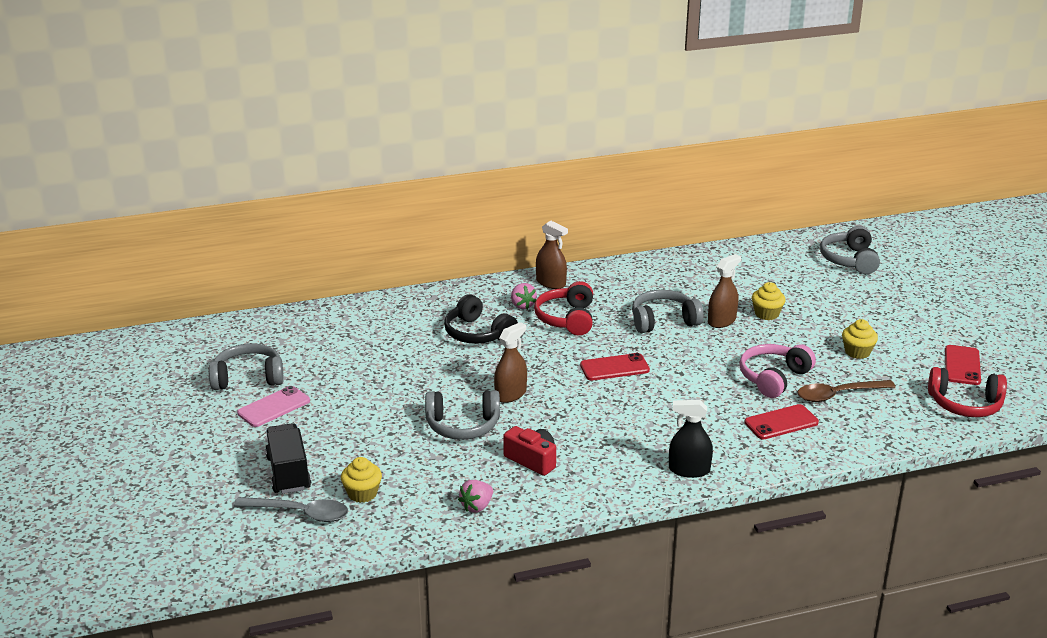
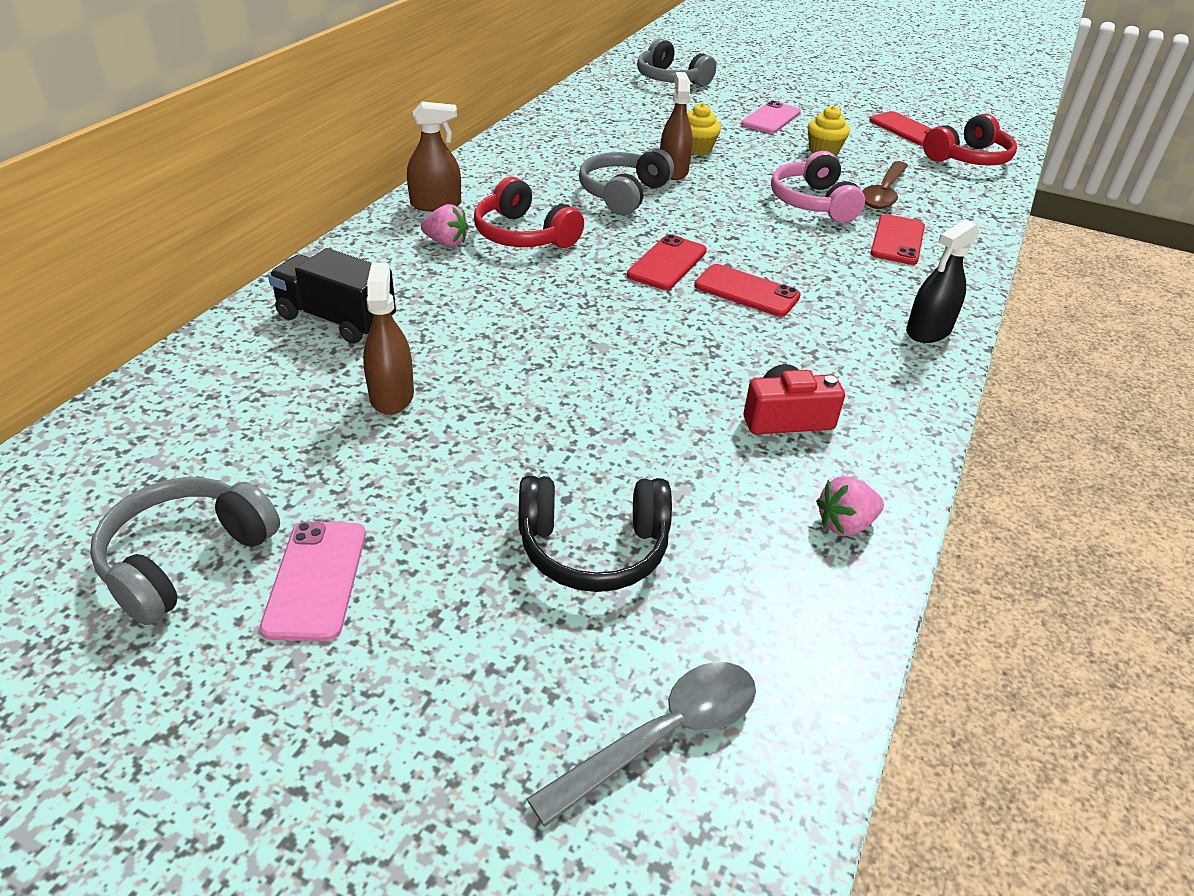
camera: 50 degrees left, 10 degrees up
(288, 473) = (527, 678): black truck -> black truck (336, 320)
(362, 493) = (689, 621): yellow cupcake -> none
(463, 426) = (637, 427): grey headphones -> none
(477, 334) = (450, 300): black headphones -> black headphones (593, 548)
(477, 506) = (845, 524): pink strawberry -> pink strawberry turned 75 degrees clockwise
(510, 394) = (618, 353): brown spray bottle -> brown spray bottle (391, 395)
(629, 401) = (746, 291): none -> red phone
(866, 316) = (771, 118): none -> pink phone

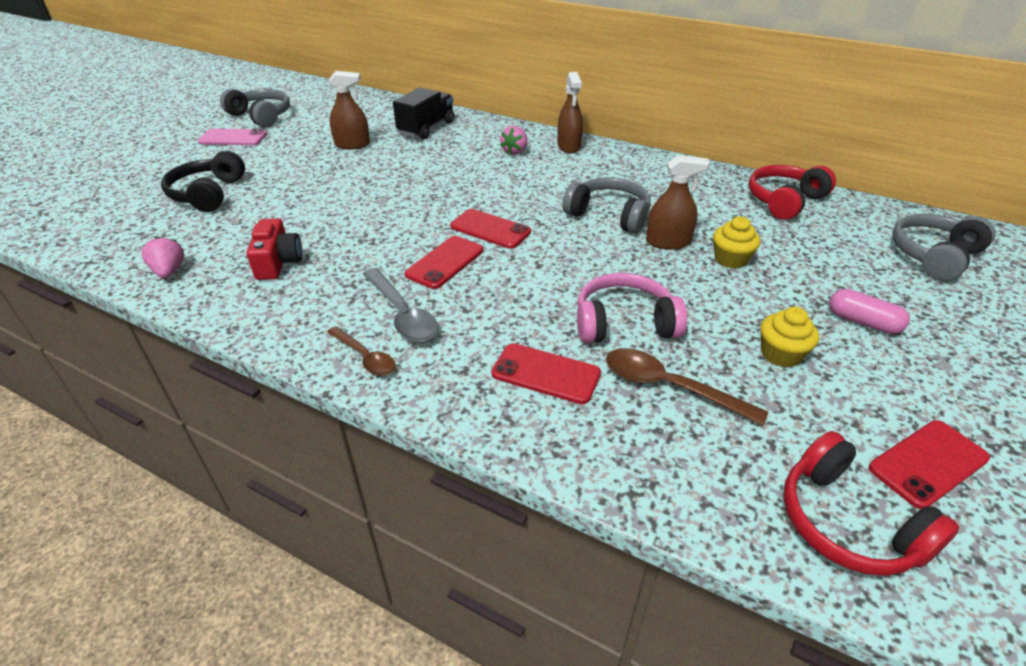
camera: 95 degrees right, 0 degrees up
(523, 235) = (529, 175): red headphones -> red headphones (784, 201)
(663, 735) = (90, 206): grey spoon -> grey spoon (402, 314)
(771, 118) = (862, 322): pink phone -> pink capsule
(928, 331) = (365, 357): black spray bottle -> brown spoon

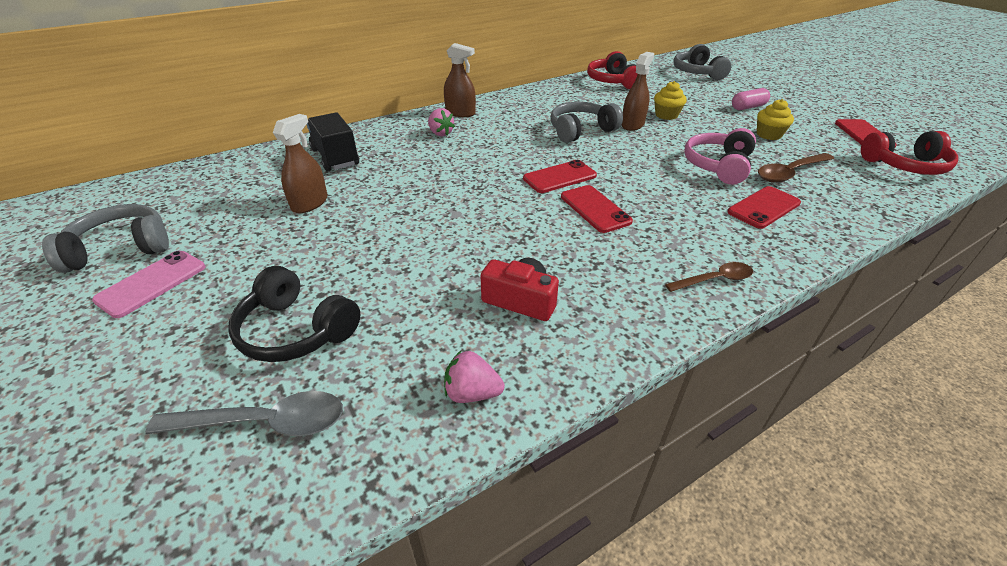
camera: 60 degrees left, 0 degrees up
(402, 314) = (661, 247): grey spoon -> grey spoon (265, 422)

